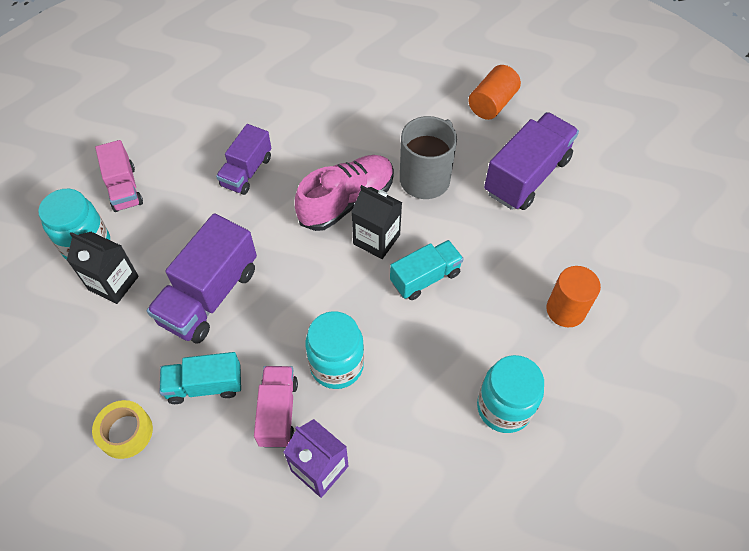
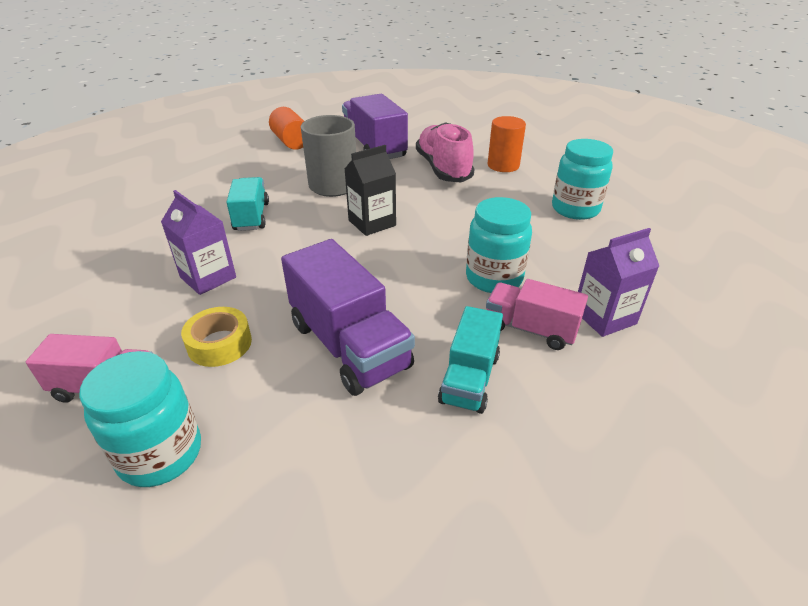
camera: 65 degrees left, 20 degrees down
(113, 283) = (254, 436): black carton -> none
(125, 432) = (503, 476): yellow tape -> yellow tape (219, 344)
(246, 171) = (208, 277): purple truck -> purple carton
(347, 201) = (314, 227): pink shoe -> pink shoe (443, 169)
(425, 278) = (432, 210): turquoise truck -> turquoise truck (251, 217)

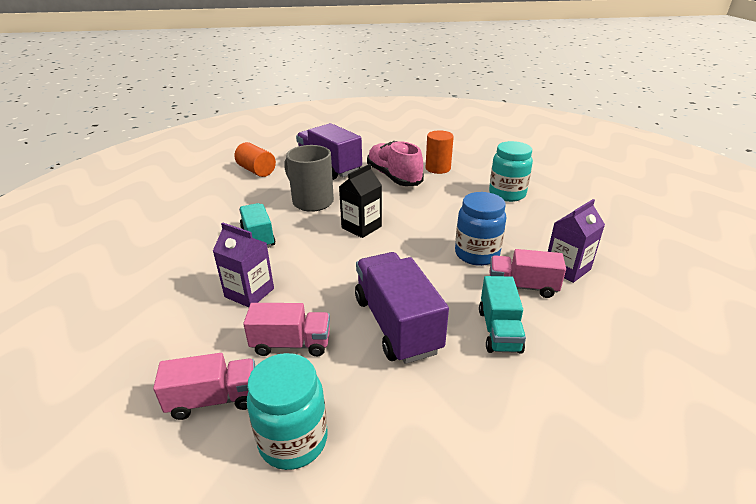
camera: 15 degrees left, 5 degrees down
(219, 344) = (291, 344): yellow tape -> pink truck
(349, 345) = (397, 324): purple truck -> purple truck turned 150 degrees counterclockwise
(494, 278) = (477, 254): turquoise jar -> blue jar

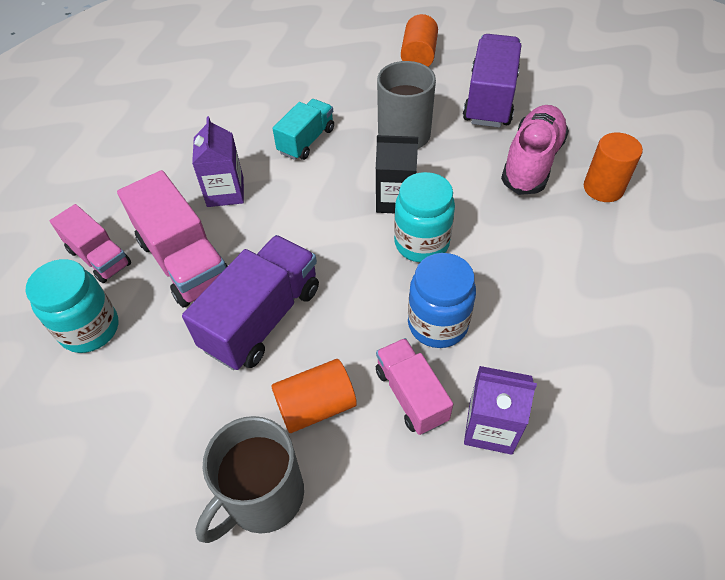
camera: 55 degrees right, 20 degrees up
(291, 344) = (184, 261): pink truck -> pink truck, size x1.60
(499, 330) = (316, 406): turquoise truck -> orange cylinder
(507, 194) = (615, 289): turquoise jar -> turquoise jar (421, 243)
(559, 390) = (263, 496): none -> grey mug

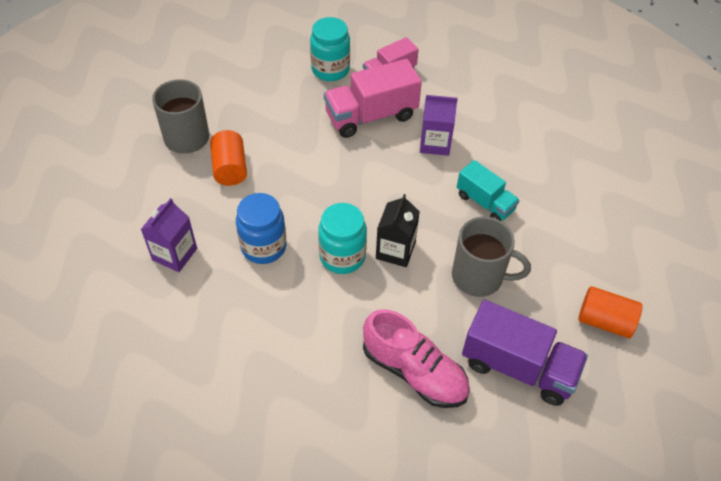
camera: 100 degrees right, 0 degrees up
(262, 318) = (307, 151): purple truck -> none
(411, 395) = (216, 218): pink truck -> none
(603, 188) = (363, 421): orange cylinder -> none

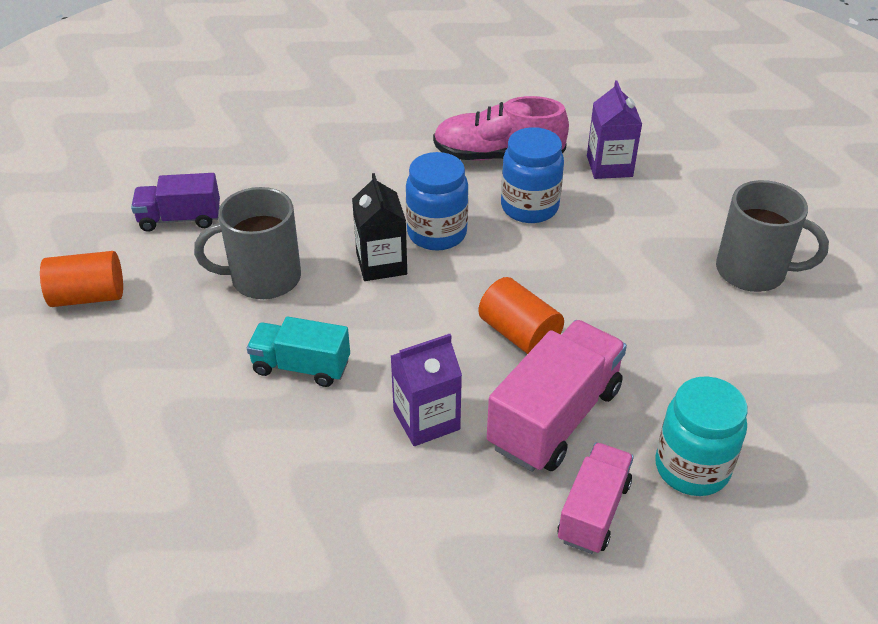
camera: 150 degrees right, 10 degrees down
(230, 168) = (657, 262): orange cylinder -> orange cylinder (519, 334)
(342, 256) = (437, 233): turquoise jar -> blue jar
(414, 372) = (287, 176): pink shoe -> pink shoe (498, 156)
(518, 367) = (180, 219): purple truck -> purple truck, size x0.62

